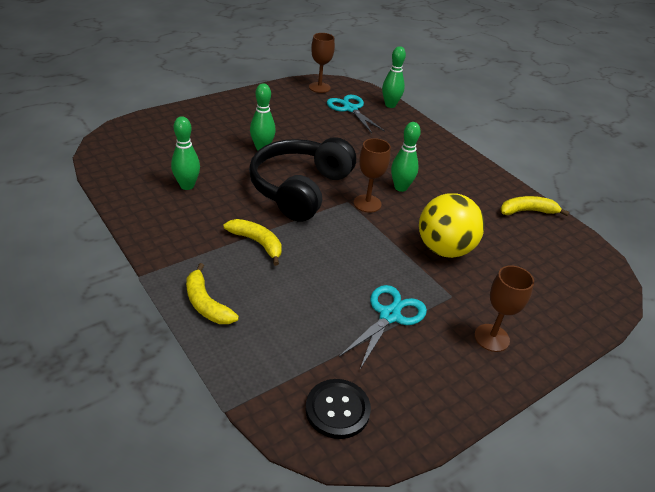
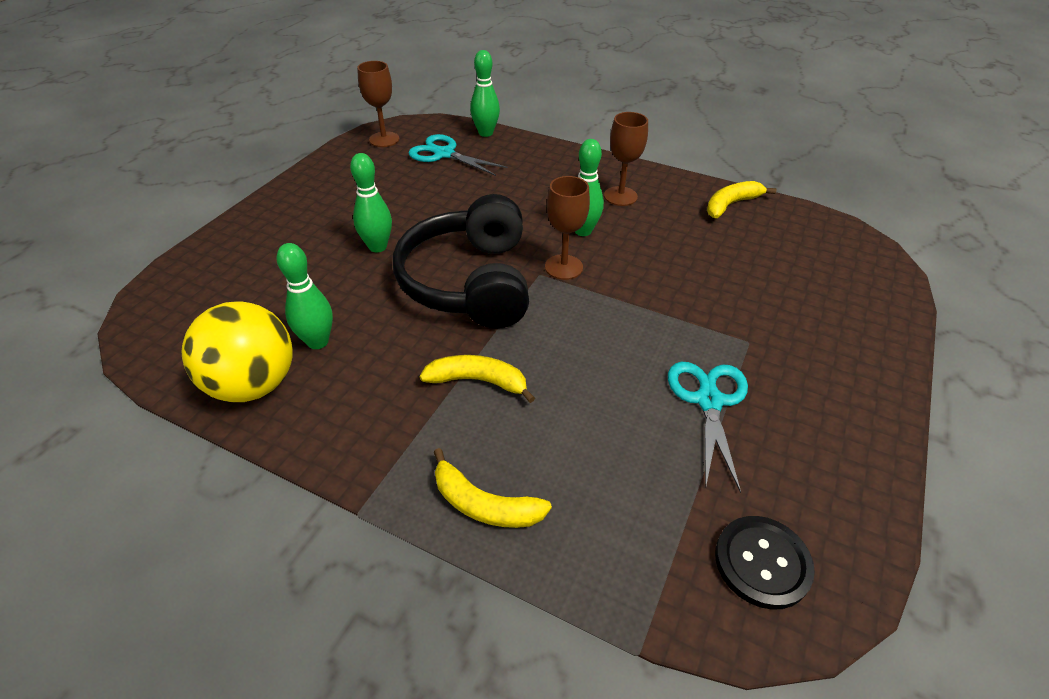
camera: 25 degrees left, 5 degrees up
(444, 249) = (692, 287): yellow ball -> yellow ball (254, 385)
(491, 338) = (828, 372): brown goblet -> brown goblet (620, 196)

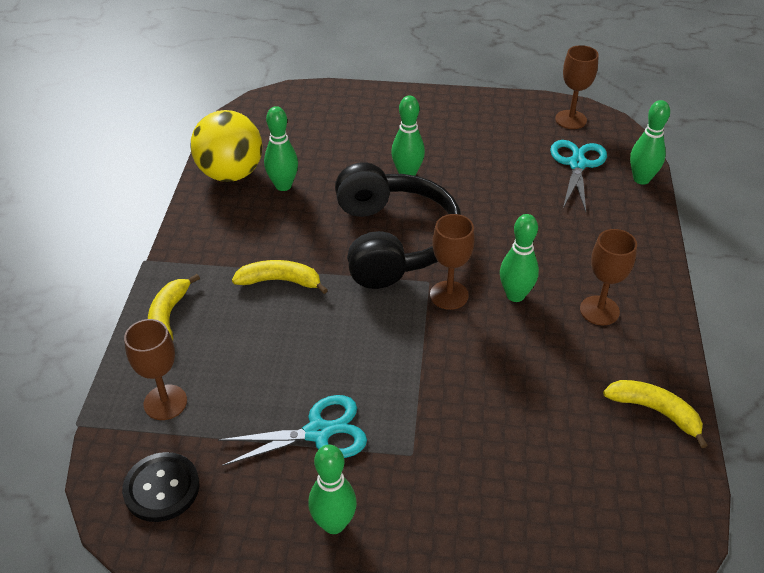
camera: 70 degrees right, 0 degrees up
(469, 282) = (393, 241): black headphones -> black headphones turned 105 degrees clockwise
(478, 381) = (280, 281): yellow banana -> yellow banana turned 75 degrees counterclockwise
(629, 534) = (165, 402): none -> brown goblet
(823, 416) = (334, 524): none -> green bowling pin

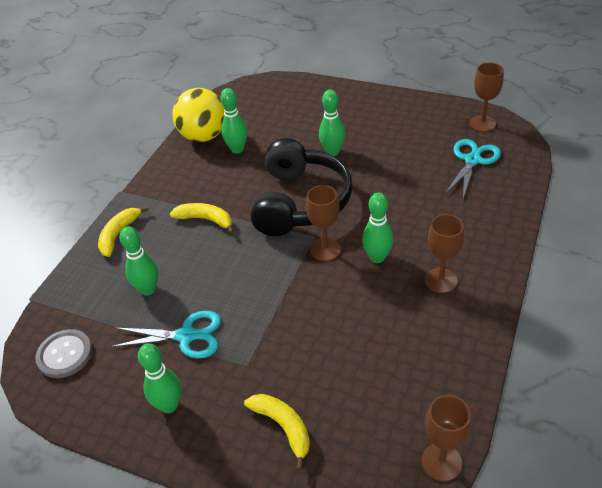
camera: 20 degrees right, 0 degrees up
(161, 488) = (65, 354): black button -> grey button
(165, 402) = (92, 294): brown goblet -> brown goblet (441, 462)
(641, 179) = (522, 179): green bowling pin -> green bowling pin (148, 289)
(655, 411) = (452, 369): yellow banana -> yellow banana (283, 427)

